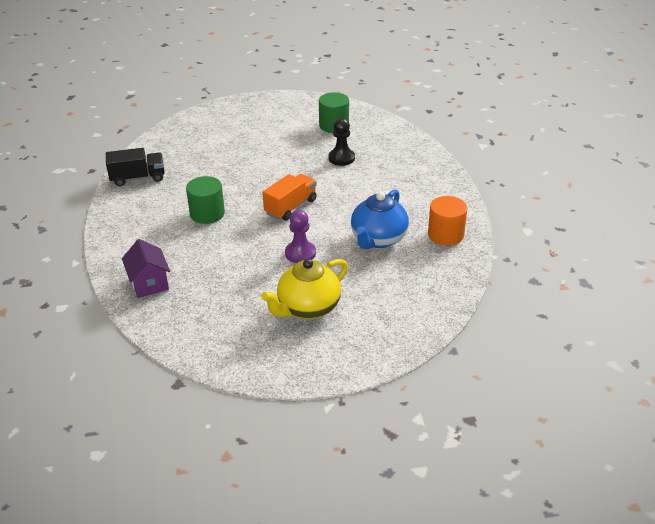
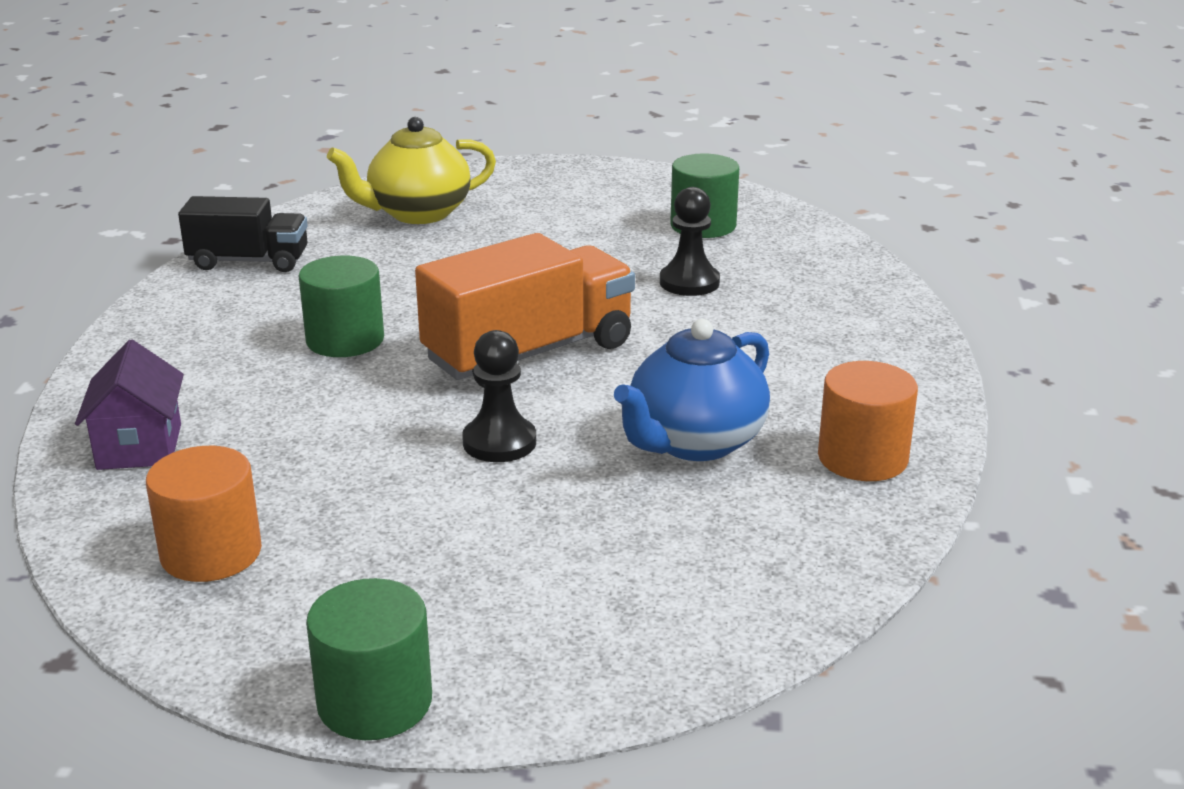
camera: 15 degrees right, 10 degrees down
(211, 326) = (211, 553): none -> orange cylinder
(290, 207) = (529, 353): orange truck -> orange truck, size x1.58
(300, 253) = (499, 442): purple pawn -> black pawn
(307, 308) = (452, 554): yellow teapot -> yellow teapot (417, 213)
(310, 374) = (375, 702): none -> green cylinder

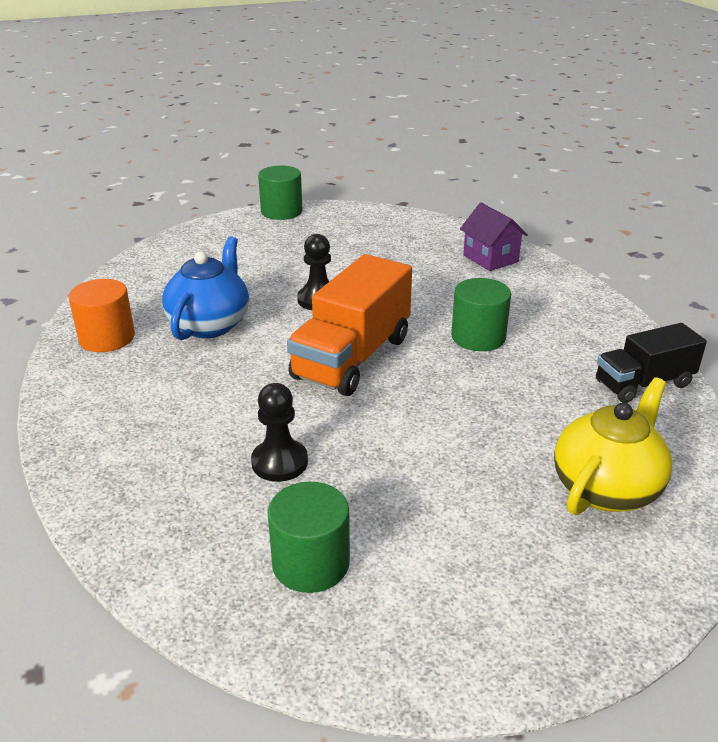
camera: 155 degrees right, 5 degrees up
(211, 553) = (394, 232): orange cylinder -> none

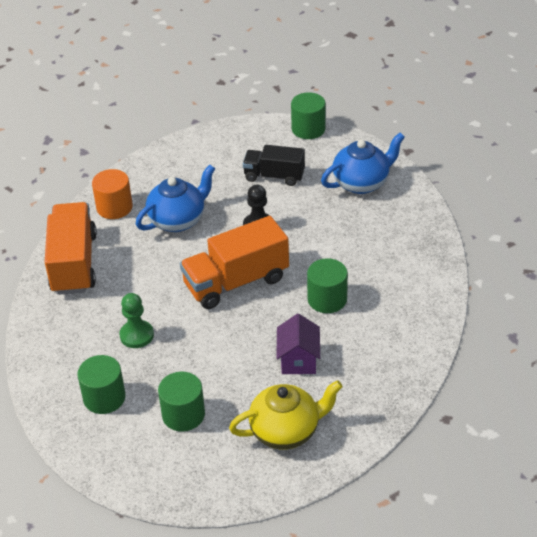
camera: 35 degrees right, 10 degrees up
(100, 415) = (74, 263): none -> orange truck
(279, 462) = (137, 335): black pawn -> green pawn
(389, 235) = (362, 183): none -> blue teapot
(453, 531) = (183, 414): none -> green cylinder
(490, 258) = (410, 234): purple house -> purple house (298, 360)
(643, 384) = (390, 379): black truck -> black truck (274, 176)

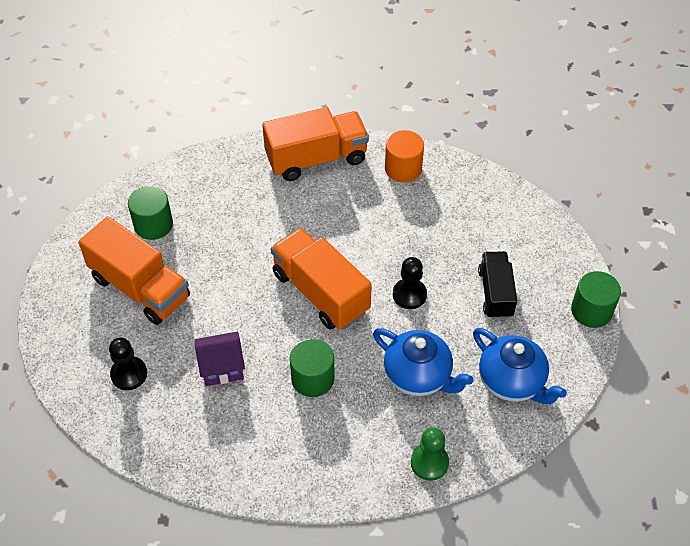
camera: 75 degrees right, 10 degrees up
(137, 335) = (232, 229): green pawn -> green pawn (429, 462)
(178, 220) = (399, 224): blue teapot -> blue teapot (419, 376)
(183, 414) = (140, 288): green cylinder -> orange truck
(286, 431) = (129, 374): yellow teapot -> black pawn

